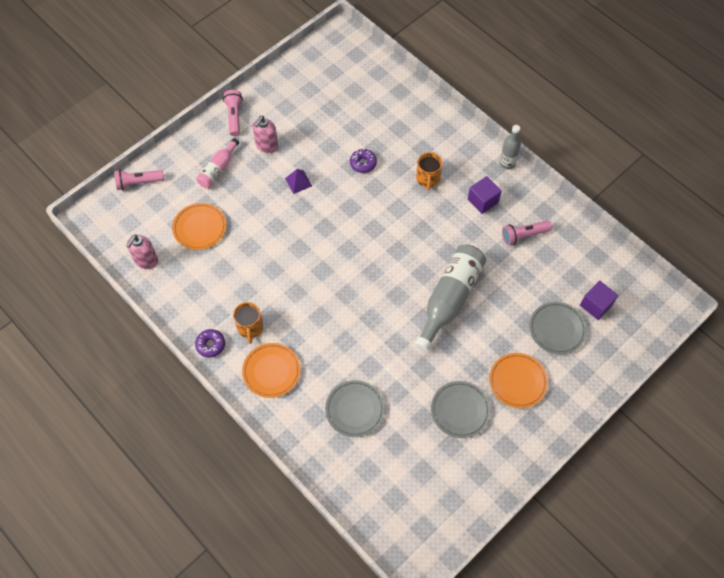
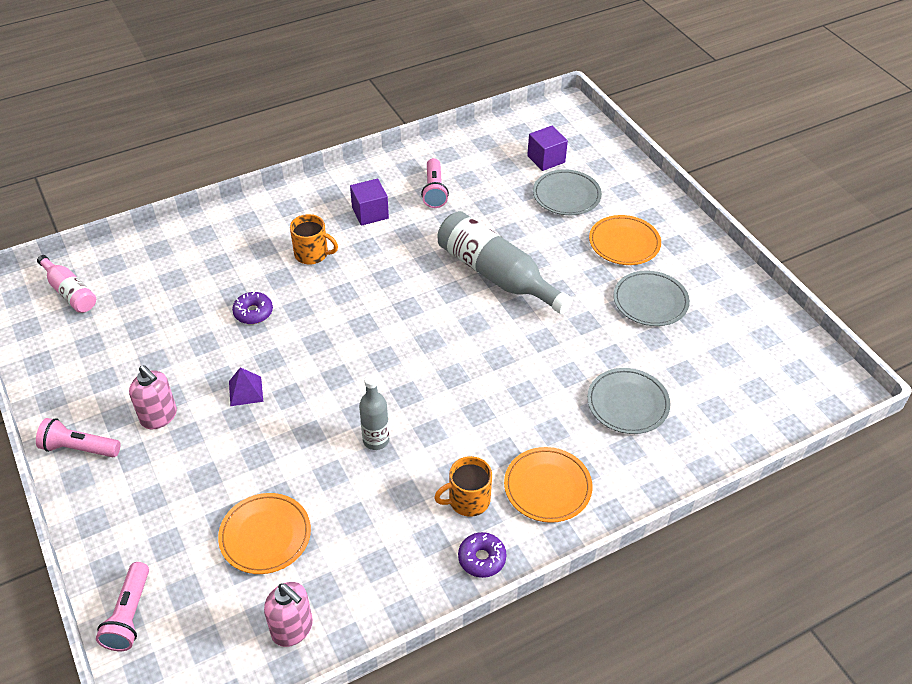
camera: 75 degrees left, 15 degrees down
(218, 169) = (167, 489): pink bottle -> pink bottle (70, 292)
(250, 327) = (468, 500): orange mug -> orange mug turned 150 degrees clockwise
(507, 163) = (327, 180): grey bottle -> grey bottle (376, 440)

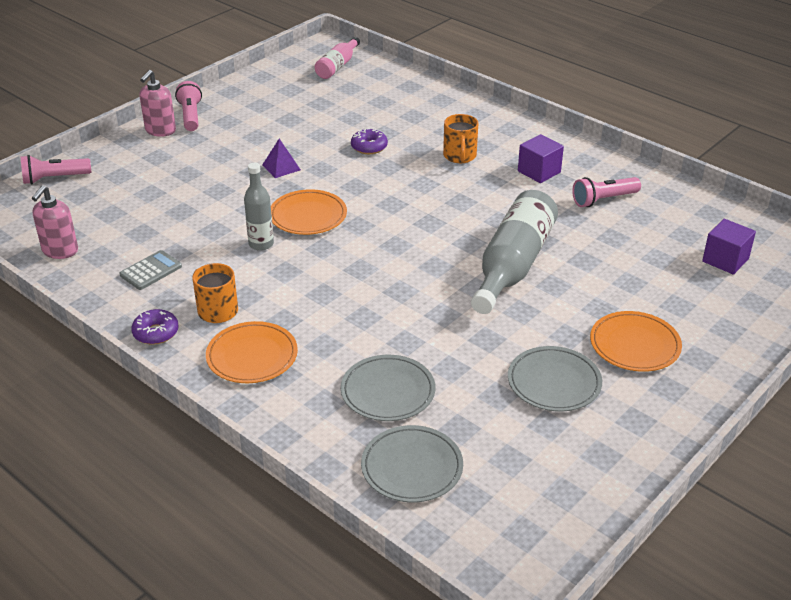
camera: 70 degrees right, 10 degrees down
(159, 416) = (235, 138): pink soap dispenser -> pink soap dispenser (160, 131)
(265, 535) = (141, 215): orange plate -> orange plate (308, 216)
(375, 544) = (151, 271): none -> grey calculator
(566, 195) = (677, 287): grey plate -> grey plate (412, 467)

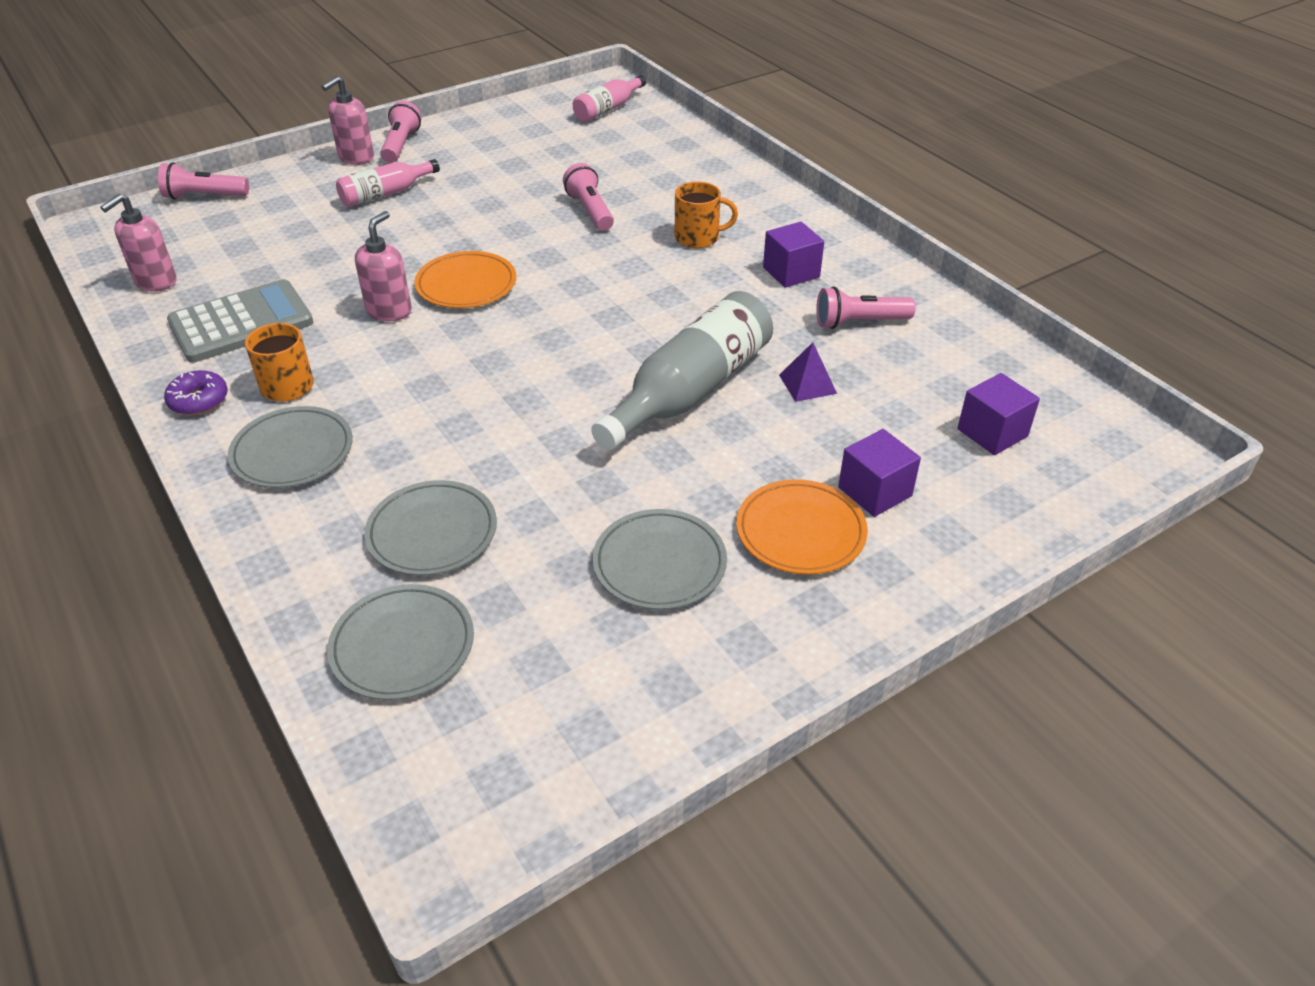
camera: 15 degrees right, 5 degrees up
(151, 271) = (241, 323): grey calculator -> grey calculator, size x1.84
(202, 156) = (385, 194): none -> pink bottle
(252, 356) = (292, 452): orange plate -> grey plate
(261, 244) = (389, 311): grey bottle -> pink soap dispenser
(281, 167) = (469, 220): purple pyramid -> purple pyramid (807, 384)
(369, 147) = (590, 210): purple donut -> pink flashlight
(459, 156) = (698, 237): orange mug -> orange mug turned 105 degrees counterclockwise
(669, 311) = (875, 491): none -> purple cube

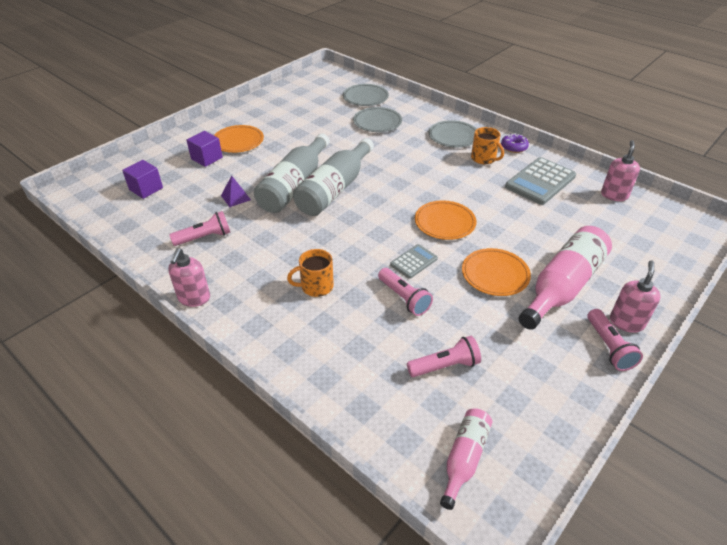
camera: 165 degrees right, 0 degrees up
(204, 196) = (679, 259): pink flashlight -> pink flashlight (445, 366)
(385, 194) = (562, 286): pink bottle -> pink bottle, size x1.81
(389, 311) = (473, 200): pink soap dispenser -> pink soap dispenser (194, 298)
(455, 216) = (495, 274): none -> orange plate
(551, 244) = (414, 262): none -> grey calculator
(616, 370) = (335, 189): none -> grey bottle
(659, 563) = (290, 126): grey plate -> none
(791, 272) = (247, 267): purple cube -> none

